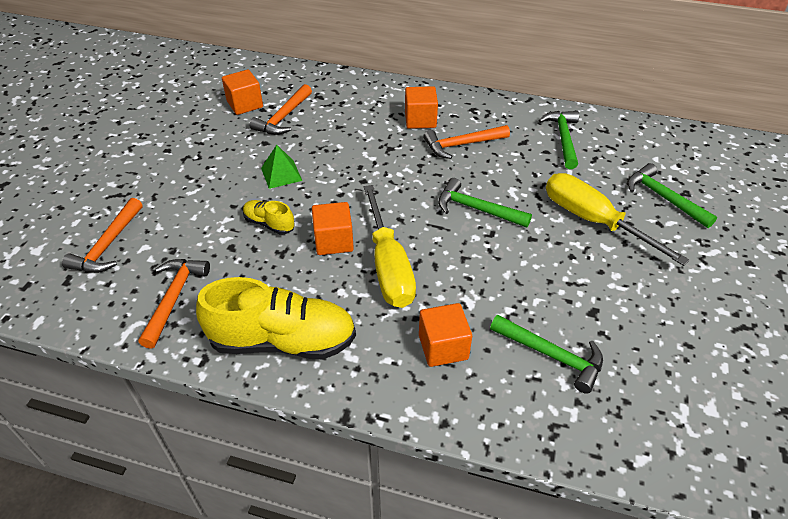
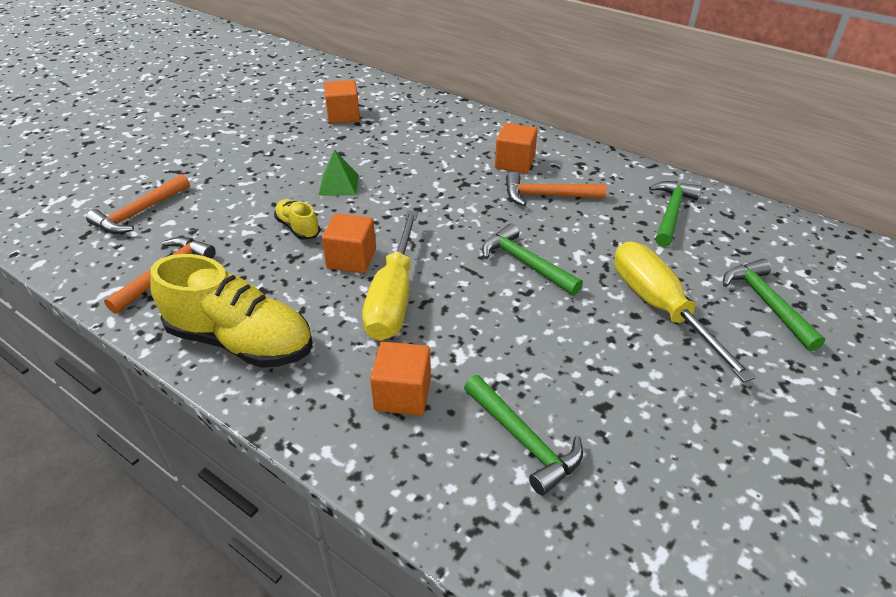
camera: 20 degrees right, 5 degrees down
(283, 117) = (373, 134): orange hammer -> none

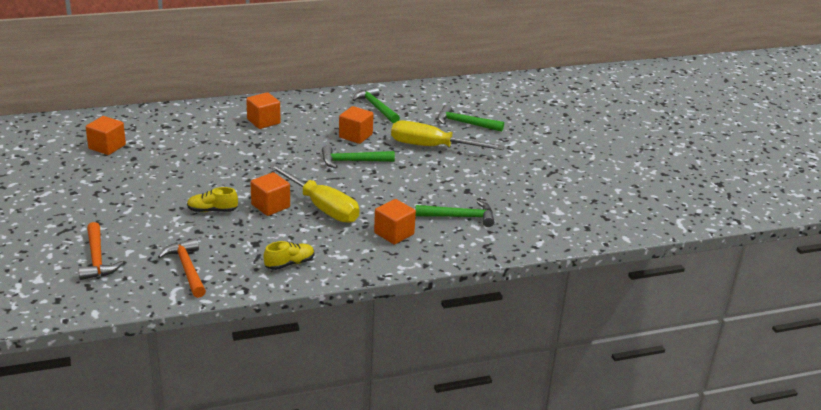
camera: 55 degrees left, 10 degrees down
(240, 341) = (289, 264): yellow shoe -> yellow shoe, size x0.48
(339, 185) = (189, 181): green pyramid -> none
(547, 196) = (309, 128): orange hammer -> none
(584, 234) = (355, 136): none -> orange cube

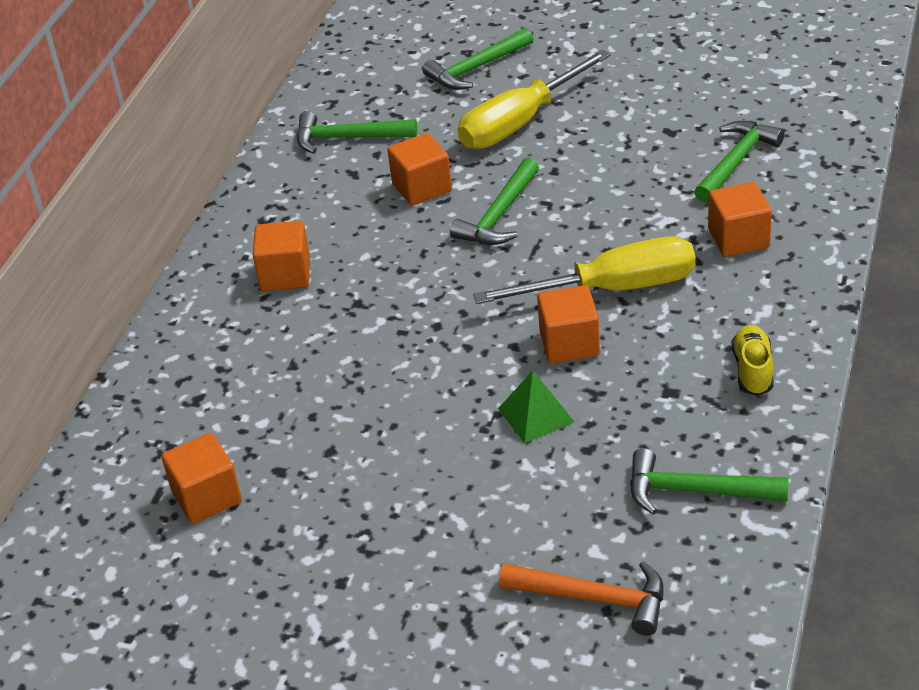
camera: 50 degrees left, 10 degrees up
(187, 269) = (696, 491): orange hammer -> green hammer
(212, 210) = (536, 415): yellow shoe -> green pyramid

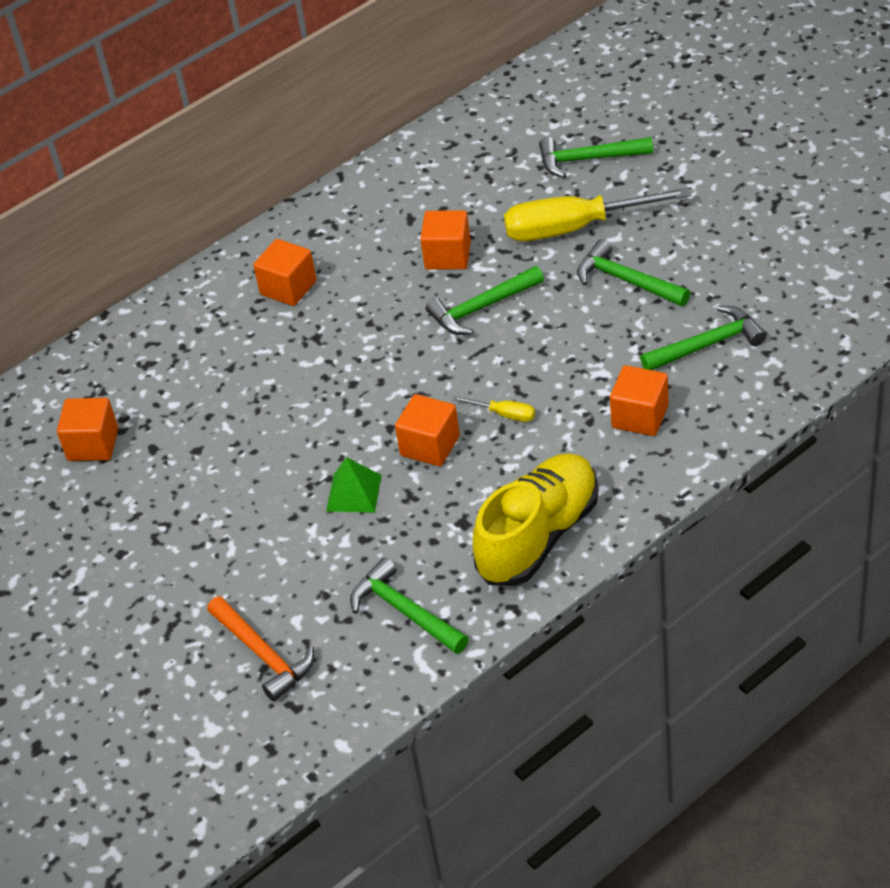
camera: 35 degrees right, 5 degrees up
(348, 138) = (434, 184): green hammer -> green hammer (627, 281)
(613, 288) = (504, 414): yellow screwdriver -> yellow screwdriver, size x0.42
(752, 370) = (538, 536): yellow shoe -> yellow shoe, size x2.08

